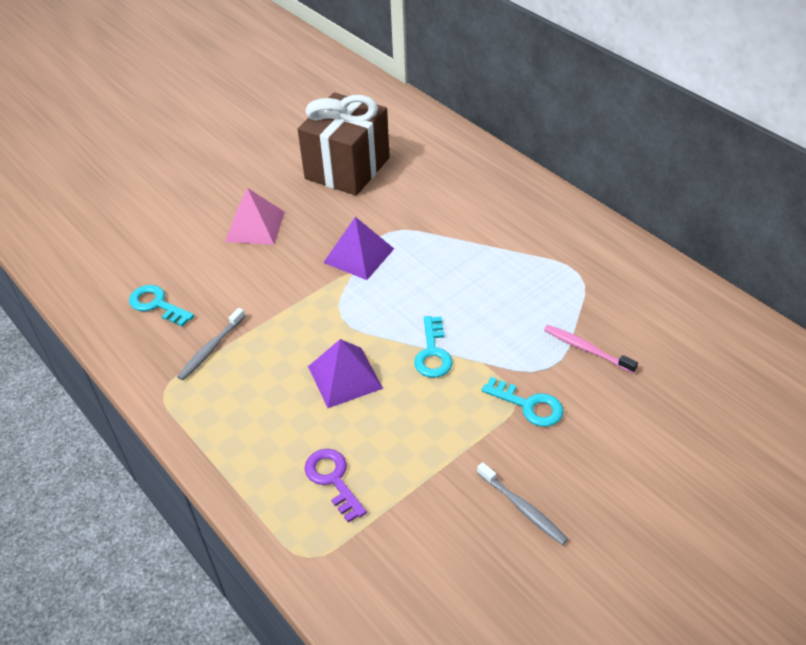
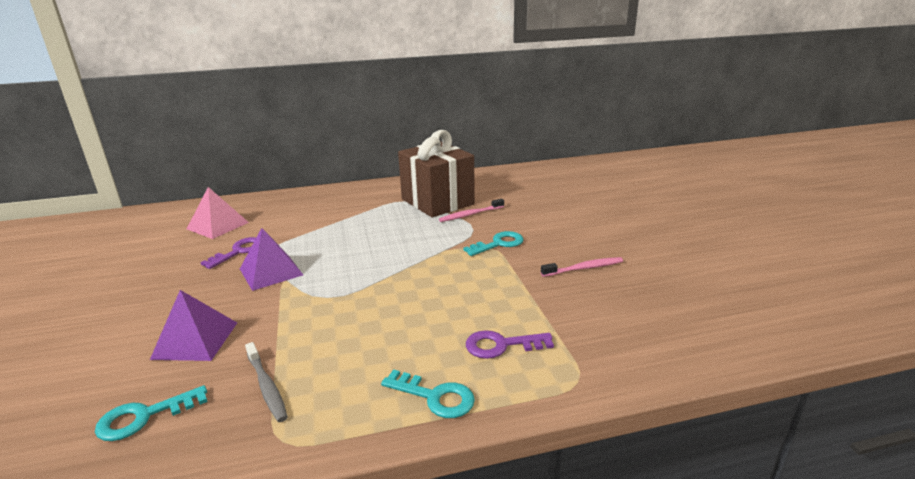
camera: 65 degrees left, 20 degrees down
(255, 226) = (145, 317): pink pyramid -> pink pyramid (217, 225)
(344, 377) = (395, 311): purple pyramid -> purple pyramid (195, 340)
(347, 168) = (164, 252): brown gift -> brown gift (437, 202)
(378, 213) = (239, 251): none -> purple key
(433, 353) = (414, 266): turquoise key -> turquoise key (435, 397)
(523, 508) = (584, 268): grey toothbrush -> pink toothbrush

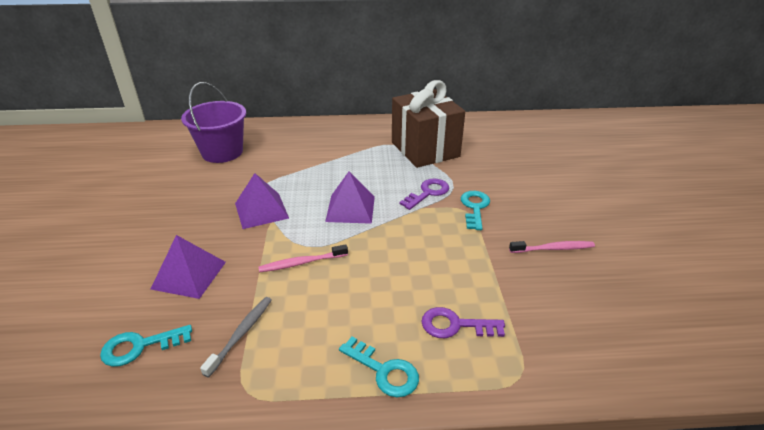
camera: 10 degrees right, 10 degrees up
(217, 225) = (222, 152): pink pyramid -> purple bucket
(239, 251) = (237, 184): purple key -> purple key (428, 193)
(266, 387) = (241, 334): grey toothbrush -> grey toothbrush turned 135 degrees counterclockwise
(369, 259) = (350, 208): none -> purple pyramid
(470, 214) = (454, 169): pink toothbrush -> pink toothbrush (301, 263)
(498, 244) = (475, 207): turquoise key -> turquoise key turned 60 degrees counterclockwise

